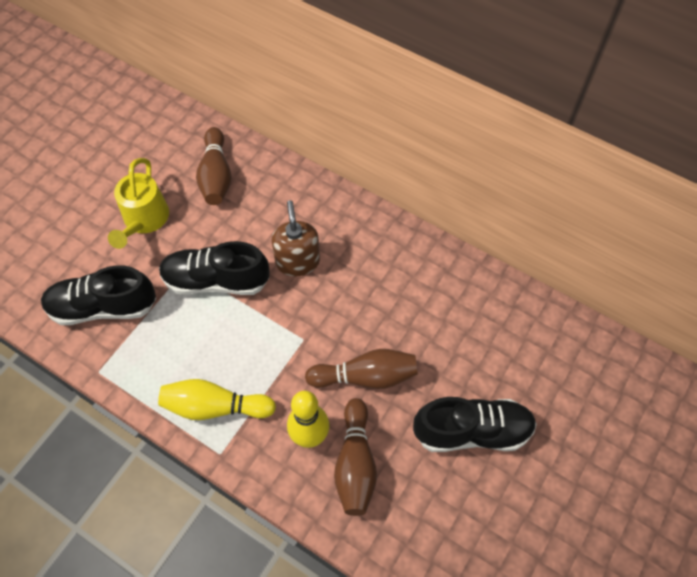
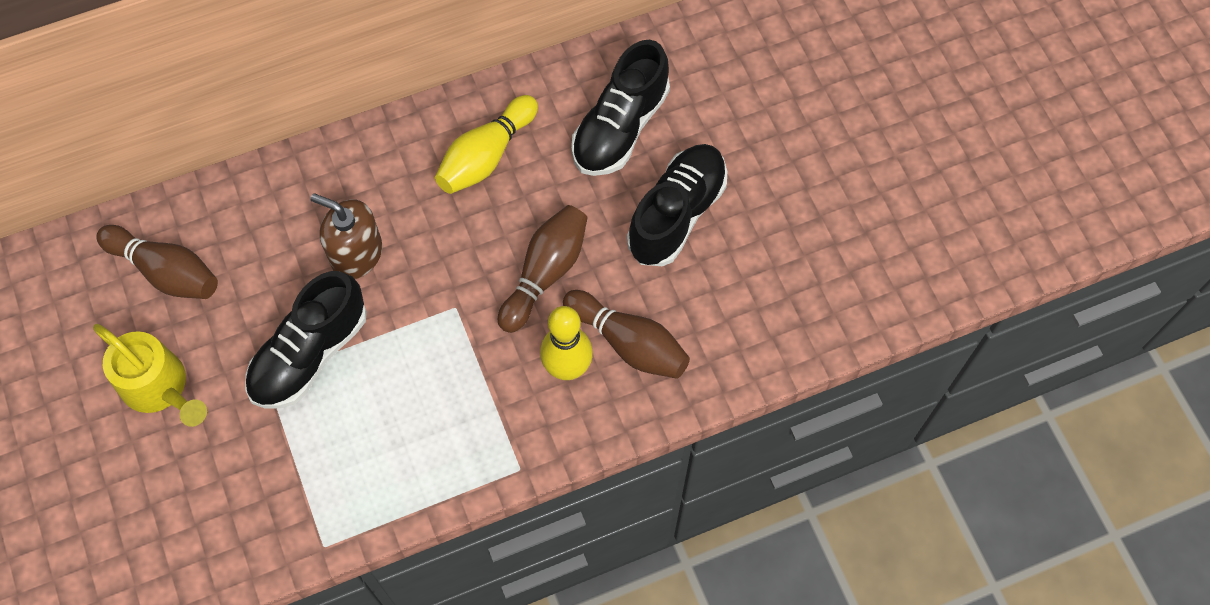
camera: 55 degrees left, 5 degrees up
(103, 307) = (242, 497): black shoe -> black shoe (620, 127)
(215, 406) = (463, 443): yellow bowling pin -> yellow bowling pin (486, 156)

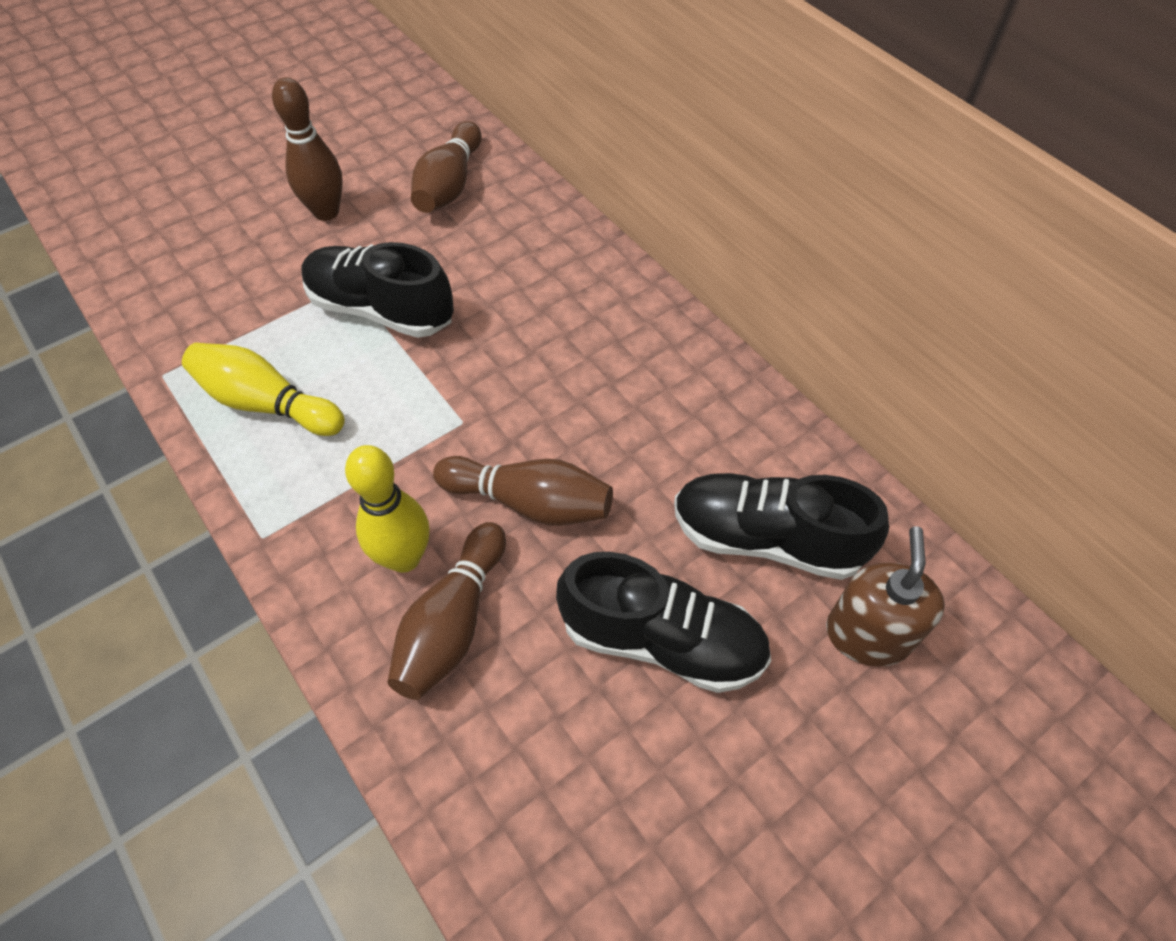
camera: 75 degrees right, 10 degrees down
(160, 388) = (326, 212): yellow watering can -> brown bowling pin
(356, 254) = (506, 319): brown soap dispenser -> brown soap dispenser (868, 634)
(486, 156) = (668, 404): yellow bowling pin -> yellow bowling pin (266, 403)

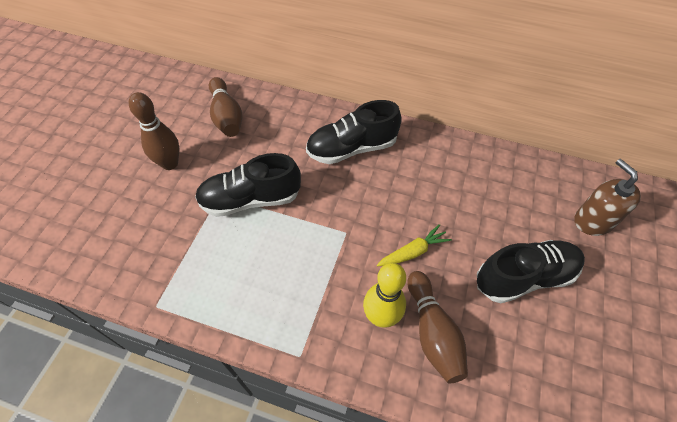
camera: 35 degrees left, 0 degrees up
(266, 403) = (234, 284): yellow bowling pin -> none
(530, 502) = (413, 252): brown bowling pin -> yellow carrot
(766, 538) = (522, 205): black shoe -> black shoe (352, 148)

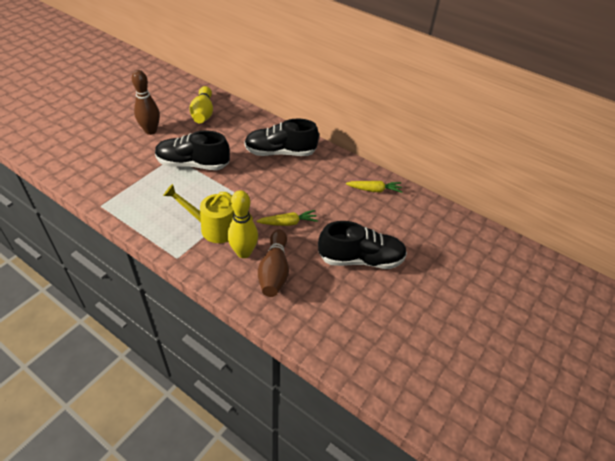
camera: 15 degrees right, 10 degrees down
(226, 116) = (203, 113): brown bowling pin -> yellow bowling pin
(324, 291) = (213, 227): none -> yellow watering can
(488, 170) = (374, 190): none -> yellow carrot
(593, 221) = (436, 241): brown soap dispenser -> none

